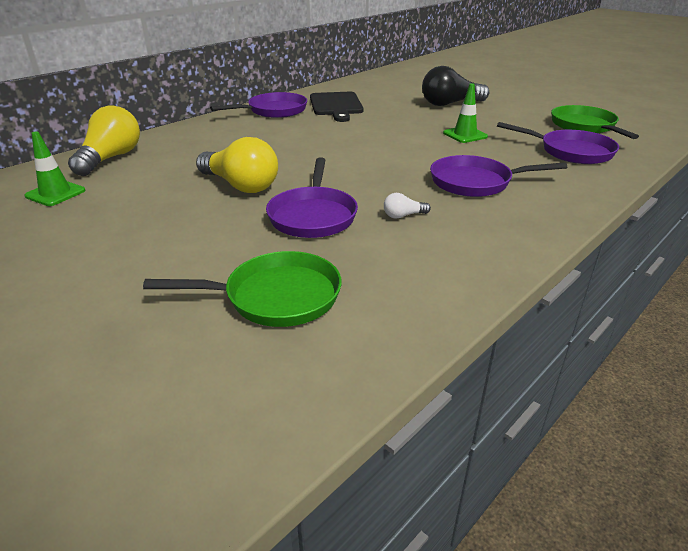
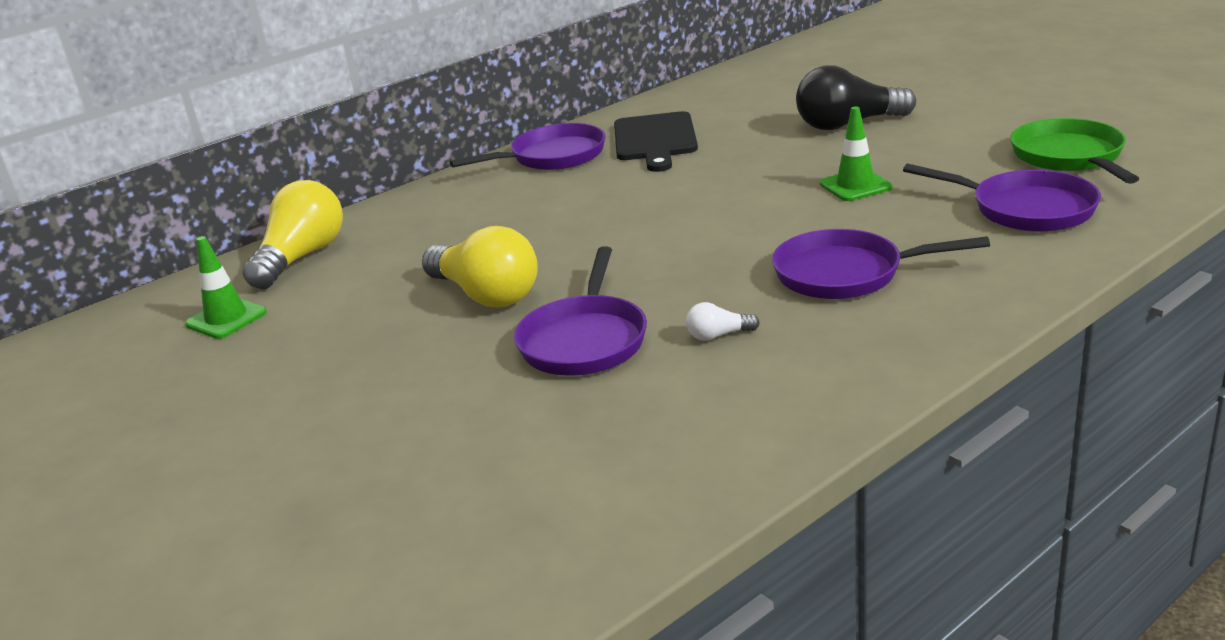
camera: 10 degrees right, 5 degrees down
(276, 297) = (515, 463): green pan -> none

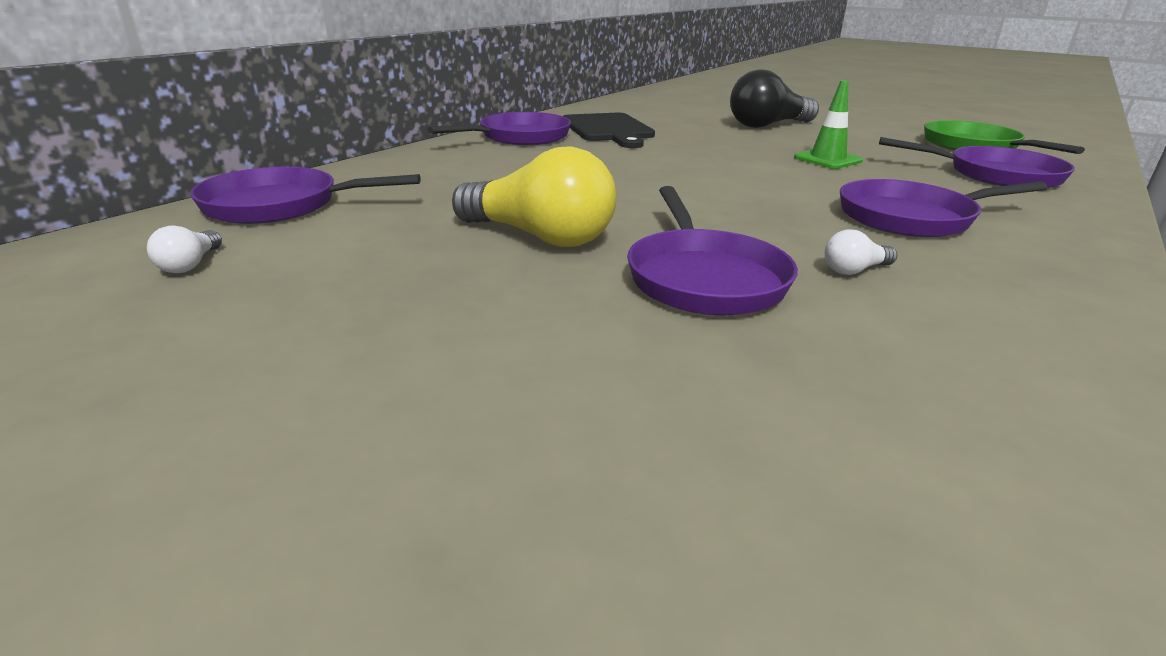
camera: 20 degrees left, 0 degrees up
(226, 319) = (190, 265): green traffic cone -> white light bulb
(302, 257) = (280, 205): yellow light bulb -> purple pan

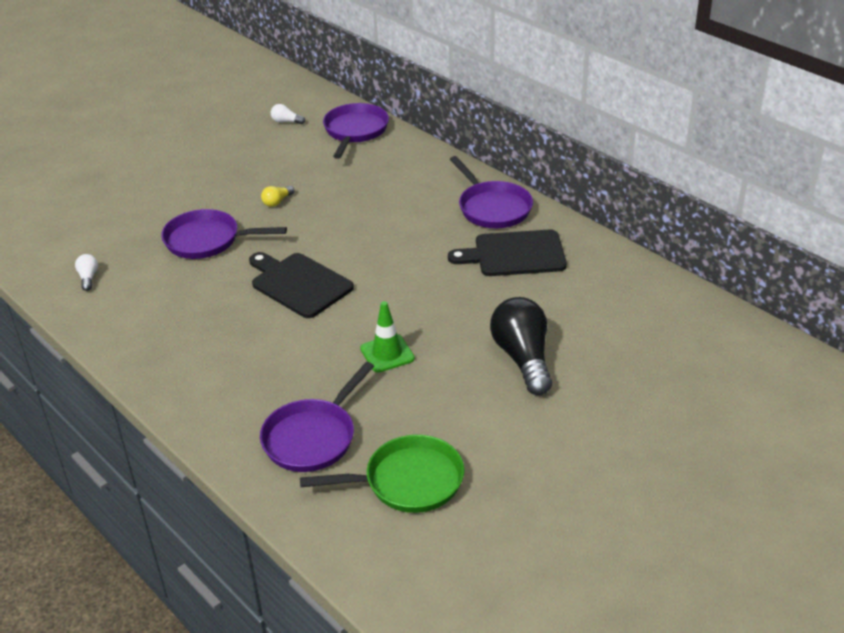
camera: 105 degrees right, 10 degrees up
(540, 237) = (277, 202): yellow light bulb -> yellow light bulb, size x0.43
(755, 202) = (298, 284): none -> black cutting board
(854, 270) = (190, 287): white light bulb -> white light bulb (88, 278)
(911, 218) = (245, 340): purple pan -> none

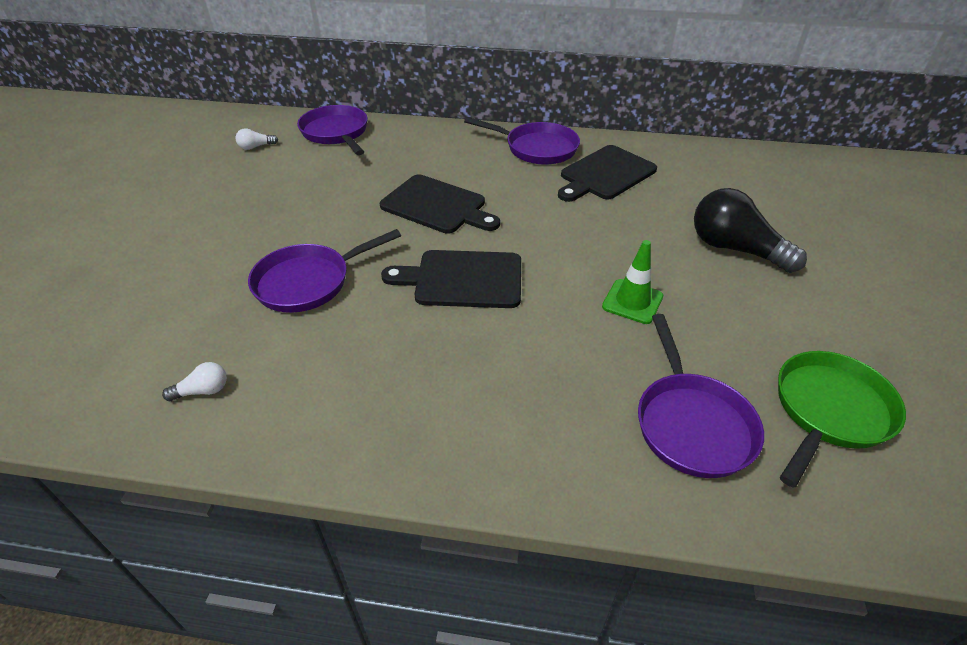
camera: 40 degrees left, 5 degrees up
(88, 278) = (203, 391): white light bulb -> white light bulb turned 120 degrees clockwise
(277, 202) = (338, 216): yellow light bulb -> none
(351, 223) = (437, 206): none -> black cutting board

